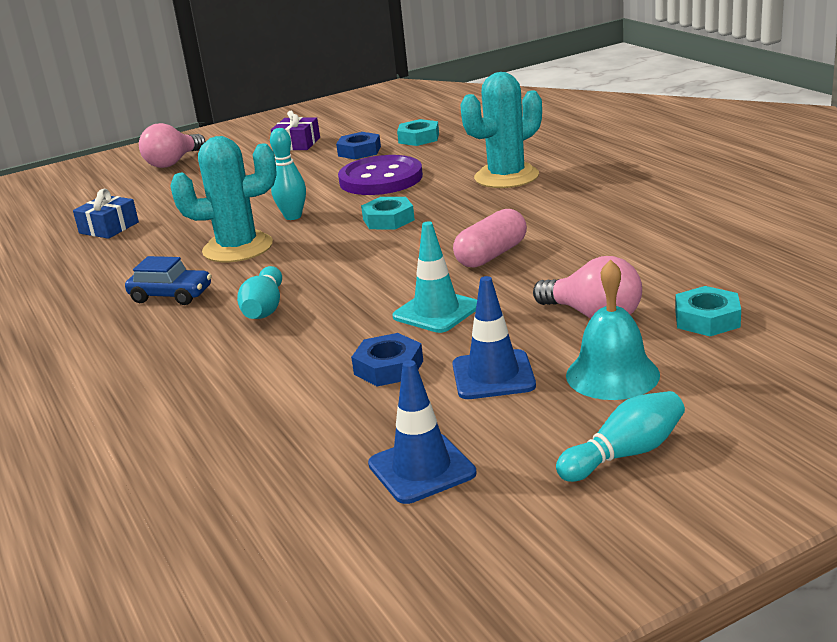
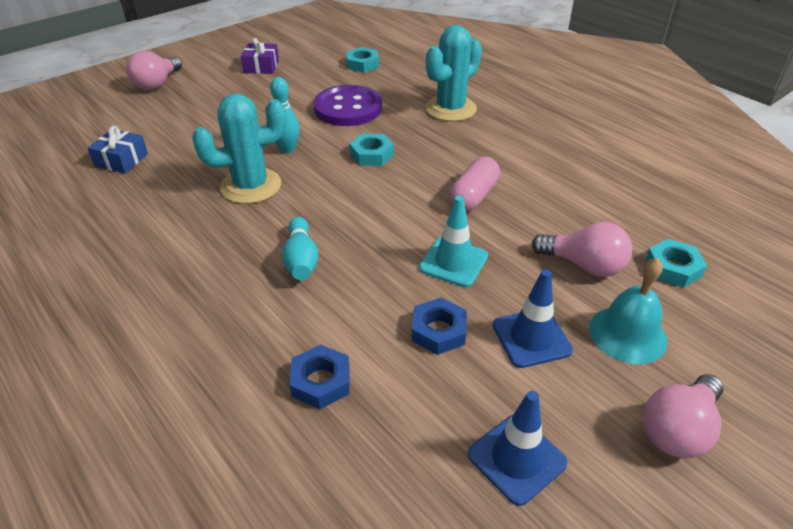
camera: 15 degrees left, 15 degrees up
(171, 295) = (209, 244): blue car -> none
(359, 151) = (318, 77): blue nut -> blue nut (321, 381)
(625, 454) = (678, 429): turquoise bowling pin -> pink light bulb

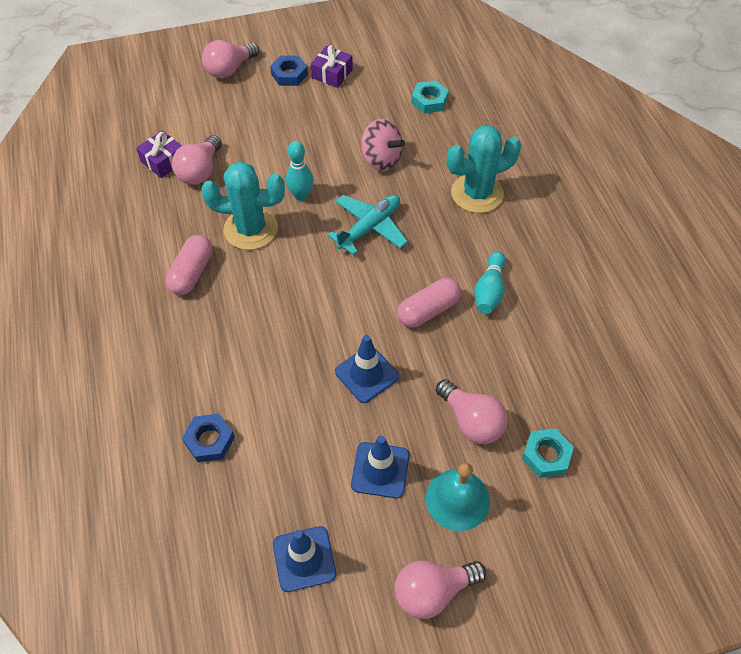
camera: 25 degrees right, 15 degrees up
(121, 160) = (164, 161): blue gift -> purple gift
(168, 158) = (200, 171): none -> pink light bulb
(206, 237) = (192, 273): none -> pink capsule
(301, 260) = (251, 324): turquoise bowling pin -> turquoise bowling pin (489, 291)
(348, 108) = (381, 160): purple button -> pink spinning top
(372, 154) = (369, 228): turquoise nut -> turquoise plane
(438, 331) = (315, 434): blue nut -> blue nut (289, 74)
(453, 262) = (366, 374): turquoise traffic cone -> blue traffic cone

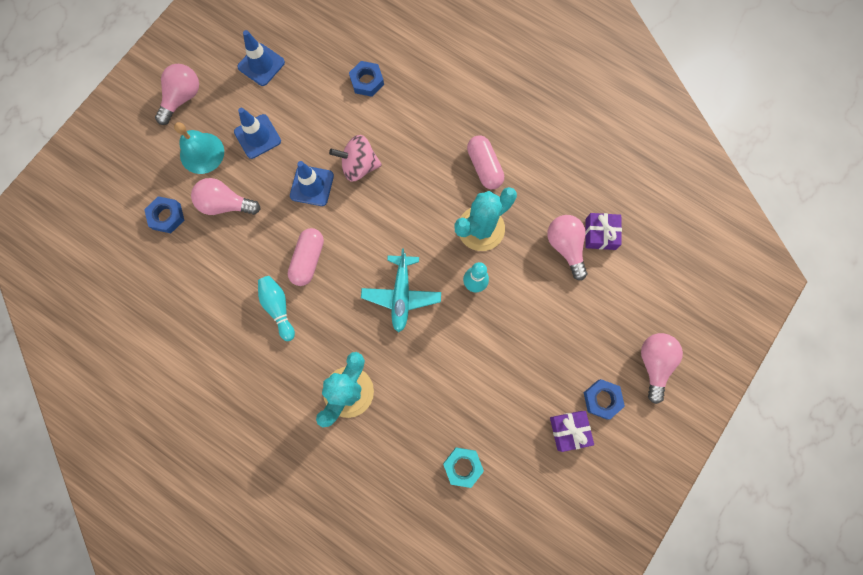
camera: 140 degrees right, 20 degrees up
(381, 160) = (447, 366): pink spinning top -> pink spinning top (359, 166)
(546, 455) = (166, 216): turquoise nut -> blue nut

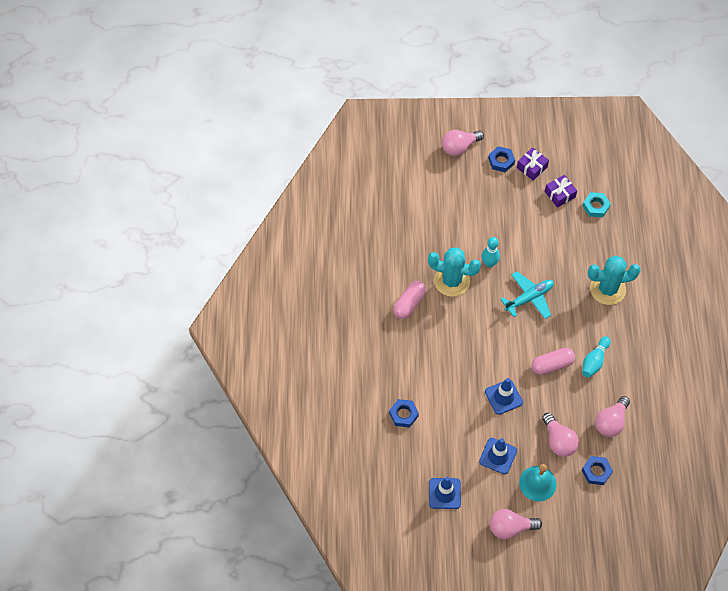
camera: 125 degrees left, 15 degrees down
(359, 166) = (467, 378): pink spinning top -> none
(565, 246) = (426, 229): pink light bulb -> pink light bulb (611, 422)
(600, 234) = (402, 215): purple gift -> purple gift (560, 194)

